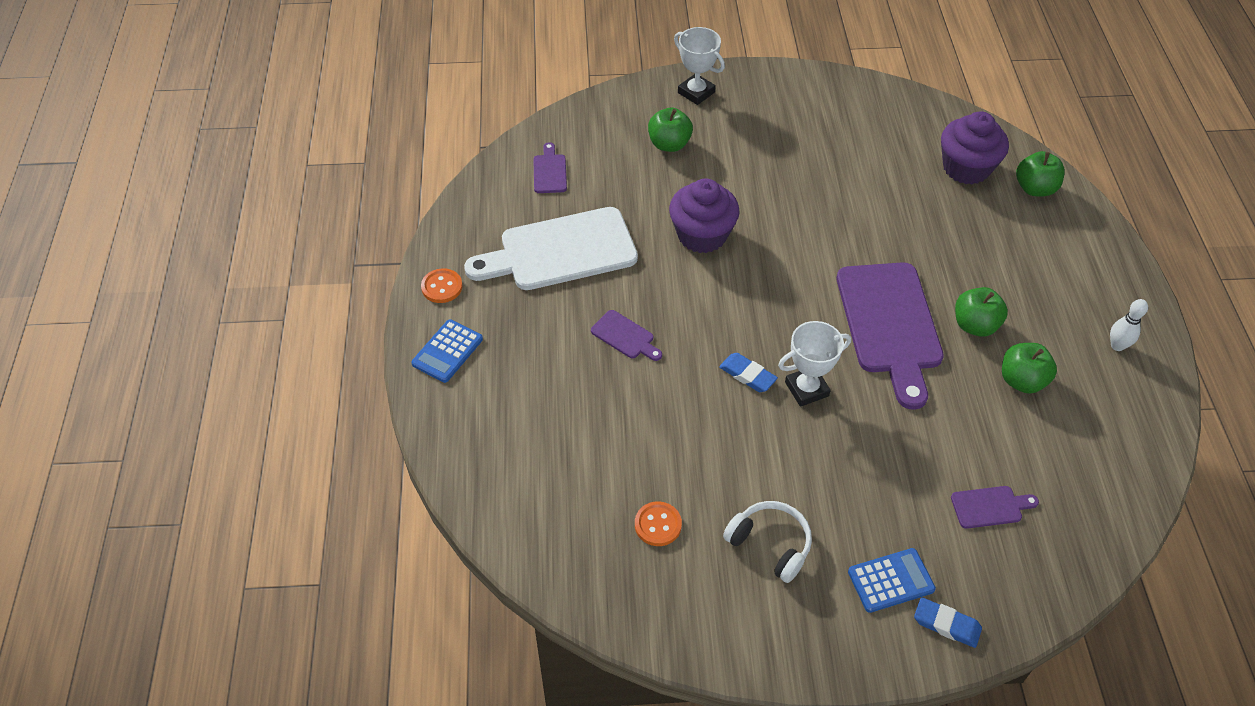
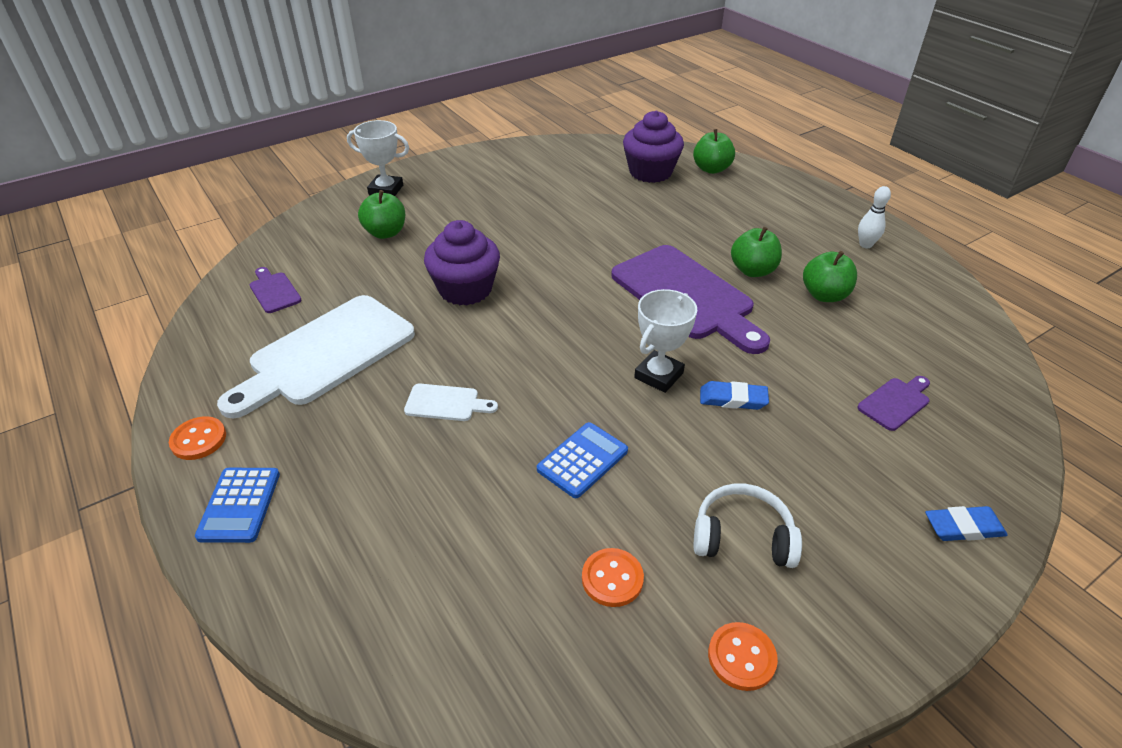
camera: 30 degrees left, 10 degrees down
(625, 336) = (446, 403): purple cutting board -> white cutting board
(706, 617) = (741, 657): none -> orange button
(747, 375) = (595, 387): blue eraser -> blue eraser (733, 399)
(891, 580) = (880, 512): blue calculator -> blue calculator (582, 460)

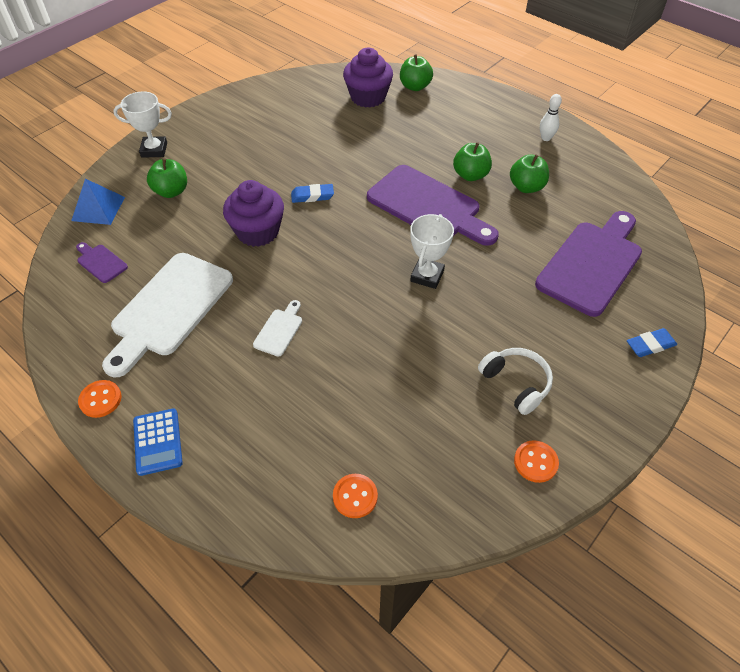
camera: 15 degrees left, 10 degrees up
(298, 237) = (98, 209): none -> blue pyramid
(446, 403) = (279, 330): white cutting board -> white cutting board turned 60 degrees counterclockwise
(582, 460) = (394, 352): blue calculator -> none
(612, 578) = (440, 431): orange button -> orange button (355, 496)
(733, 399) = (483, 284): blue eraser -> blue eraser (312, 196)
(742, 537) = (516, 383): white headphones -> white headphones turned 60 degrees clockwise
(896, 402) = (592, 264): purple cutting board -> purple cutting board, size x2.32

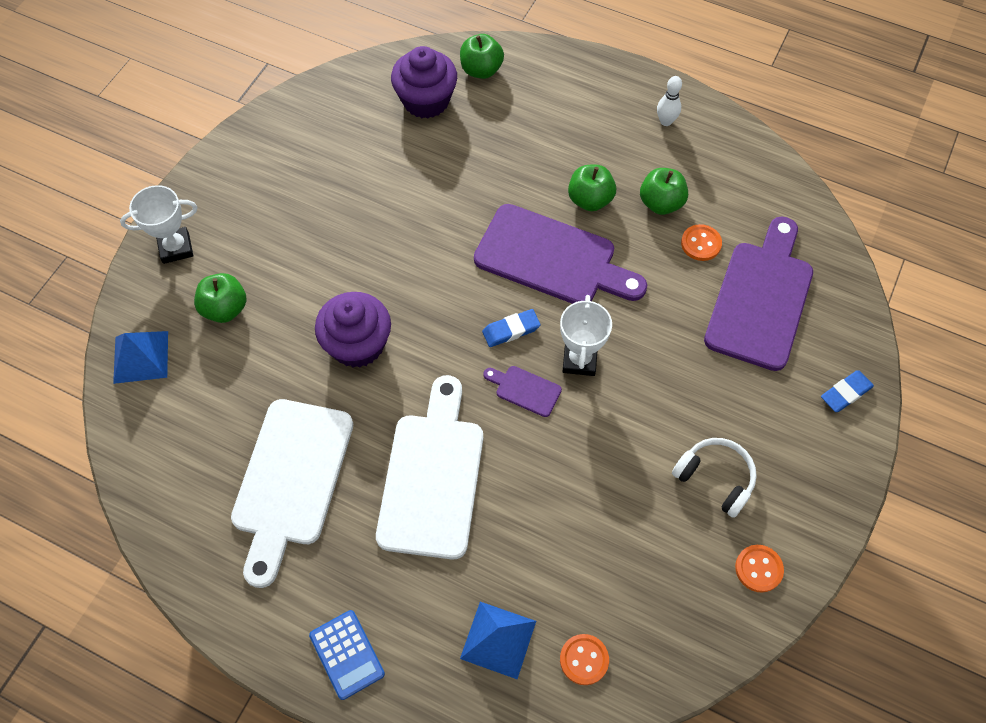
camera: 15 degrees left, 10 degrees up
(100, 262) = (178, 435): purple cutting board -> purple cutting board (525, 389)
(100, 399) = (259, 620): orange button -> orange button (701, 243)
(279, 330) = (433, 476): white cutting board -> white cutting board, size x2.32
(286, 461) = (498, 639): none -> blue pyramid
(312, 196) = (406, 275): blue eraser -> blue eraser (511, 330)

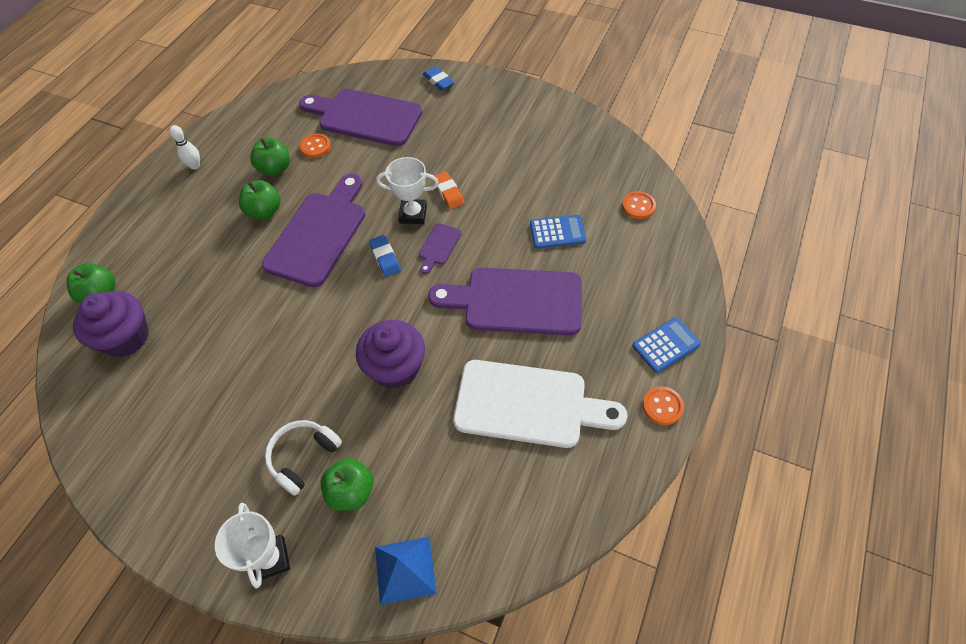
camera: 90 degrees left, 5 degrees down
(433, 476) = (516, 301): white cutting board -> purple cutting board
(498, 639) = (634, 253): blue pyramid -> none
(540, 538) = (557, 232): none -> blue calculator
(616, 403) = (448, 192): none -> orange eraser
(715, 478) = (503, 142): white headphones -> white headphones (303, 457)
(758, 569) = (562, 123): orange button -> orange button (662, 406)

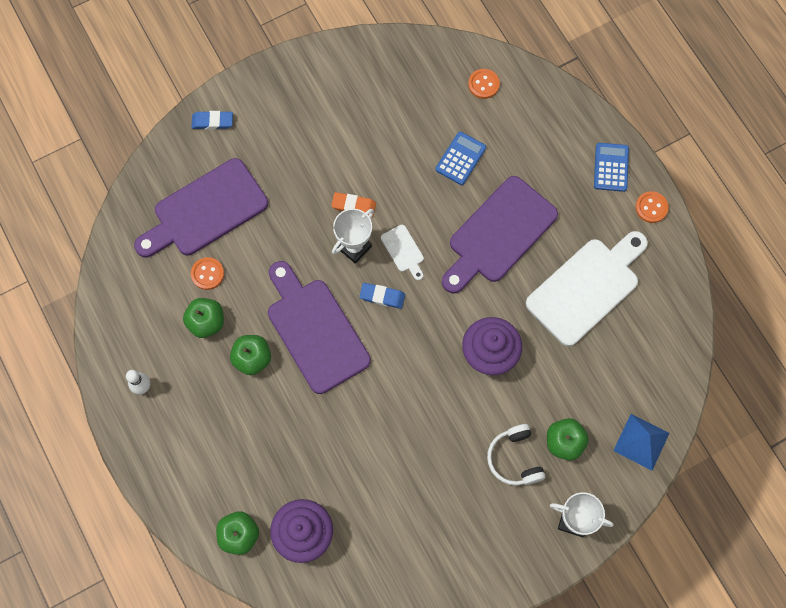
camera: 55 degrees left, 15 degrees up
(438, 246) = (403, 251): purple cutting board -> white cutting board

